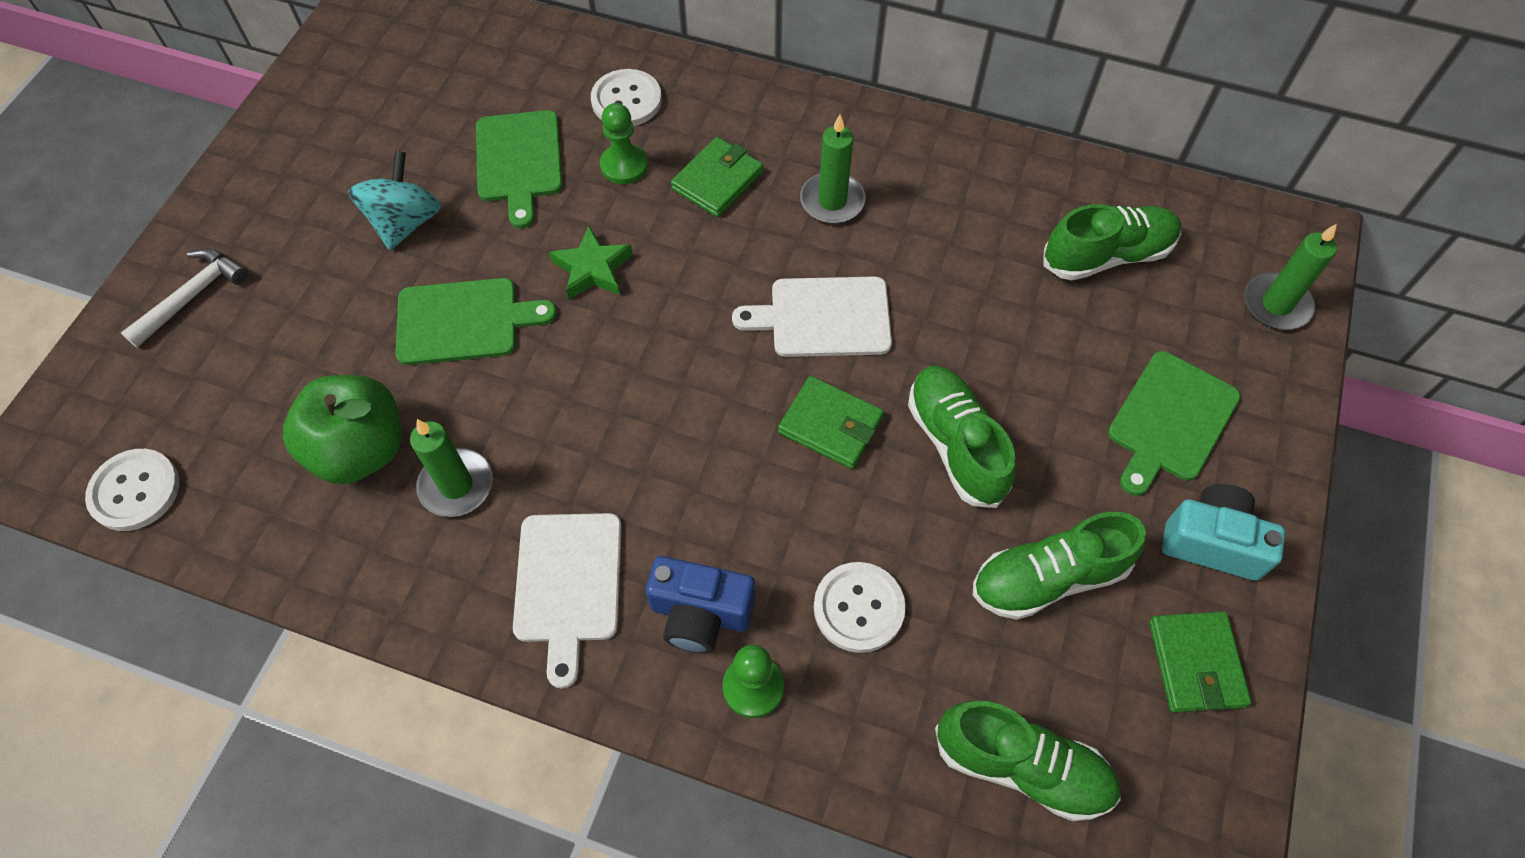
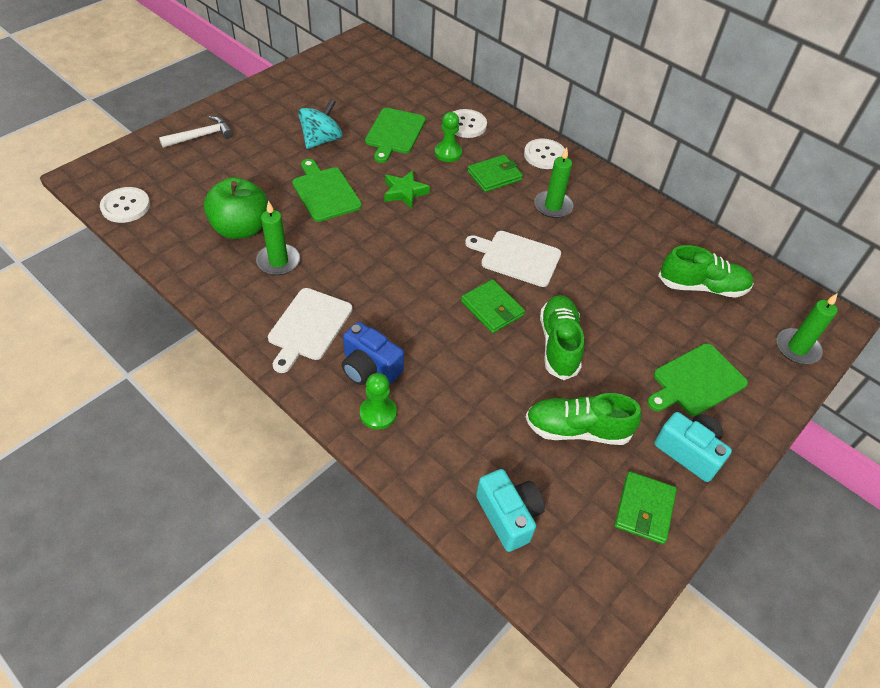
camera: 20 degrees right, 10 degrees down
(464, 321) = (325, 192): green cutting board -> green cutting board turned 135 degrees counterclockwise
(858, 608) = (458, 400): white button -> white button (544, 155)
(1022, 767) = (508, 516): green shoe -> turquoise camera

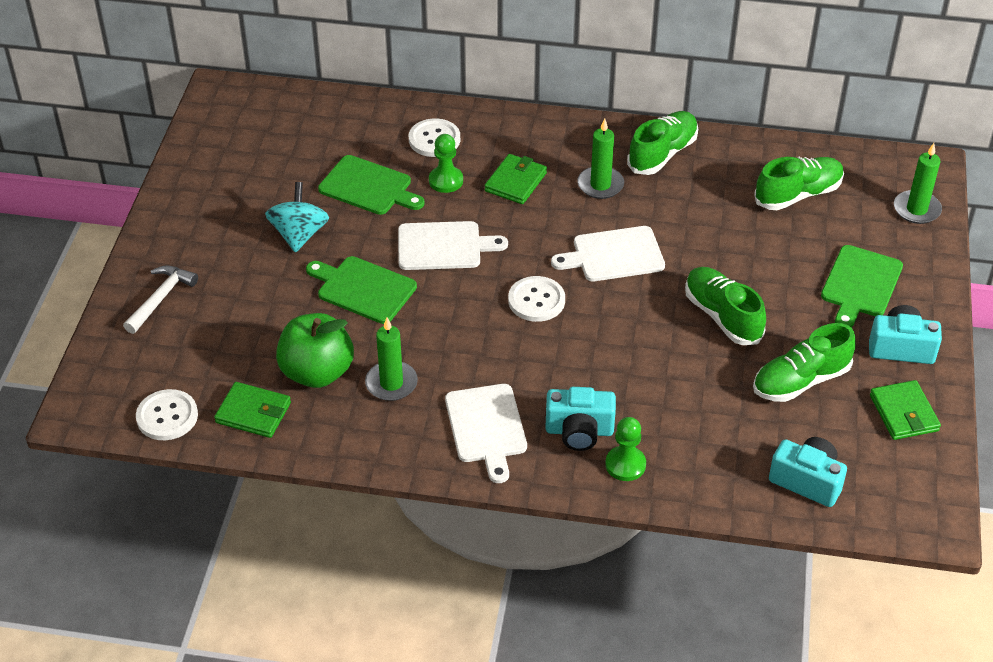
camera: 30 degrees left, 5 degrees down
(369, 368) = (579, 431): blue camera -> turquoise camera
(394, 133) = (368, 187): green cutting board -> green cutting board turned 45 degrees counterclockwise
(404, 192) = (443, 246): green star -> white cutting board
(492, 308) = (636, 316): green wallet -> green wallet (253, 413)
(544, 155) = (544, 134): white button -> white button (536, 300)
(619, 208) = (662, 154): none -> green shoe

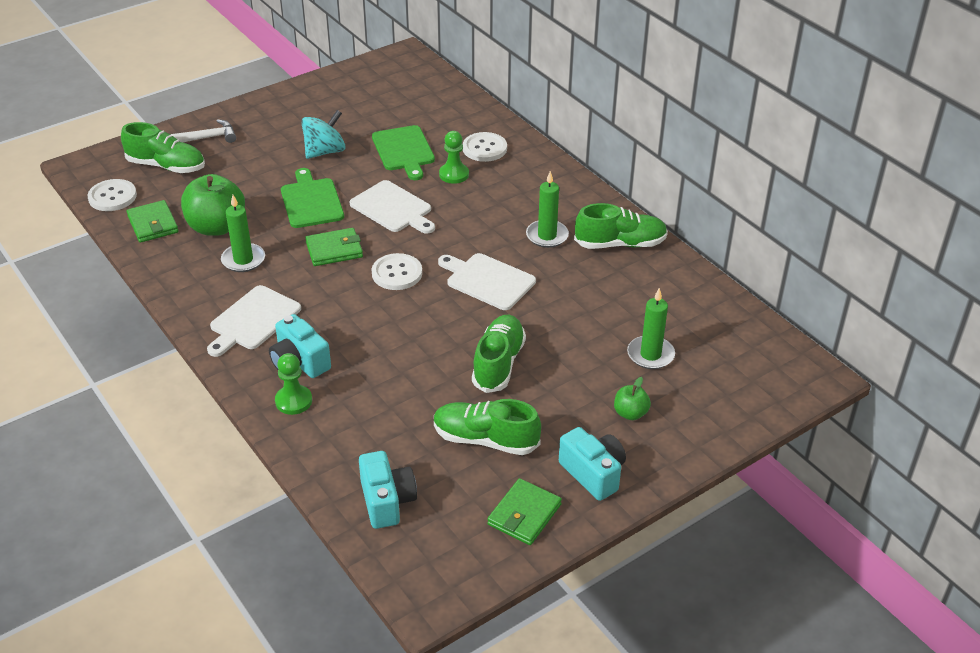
camera: 45 degrees right, 5 degrees down
(515, 182) = (495, 201): green wallet -> green wallet (334, 250)
(798, 195) = (678, 328): green shoe -> green shoe (166, 166)
(860, 284) = (630, 413): green cutting board -> green apple
(916, 209) = (758, 397): green candle -> green candle (650, 355)

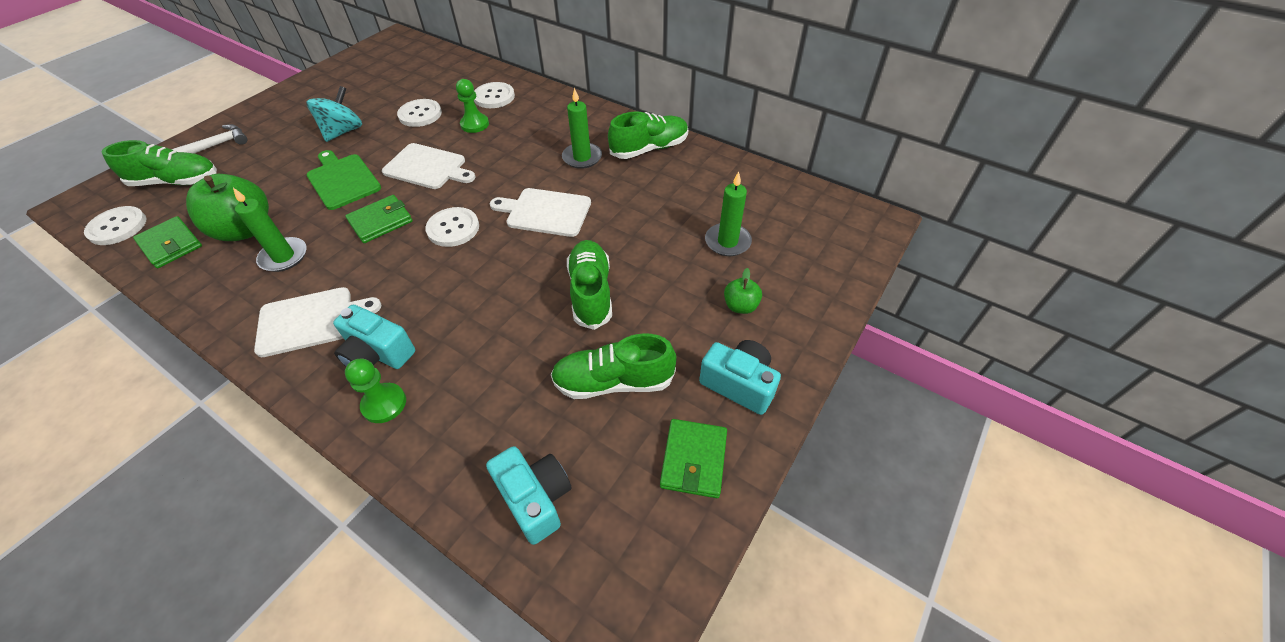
camera: 20 degrees left, 10 degrees up
(253, 320) = (311, 320): white cutting board -> white cutting board turned 120 degrees counterclockwise
(404, 151) = (420, 114): green cutting board -> white button

